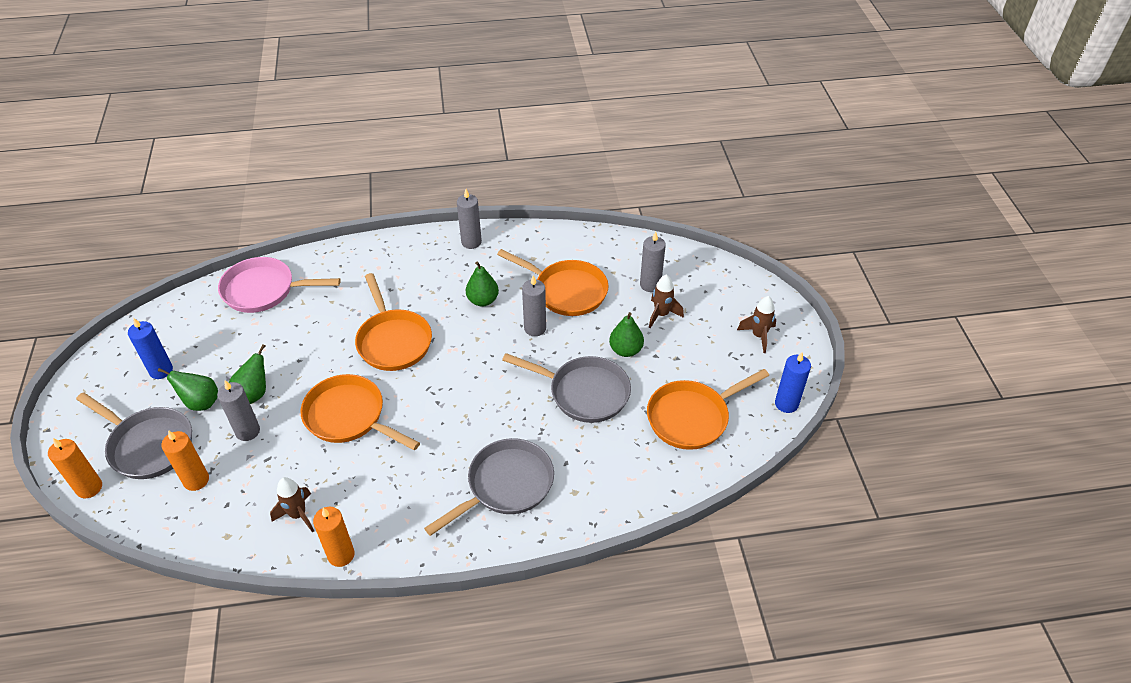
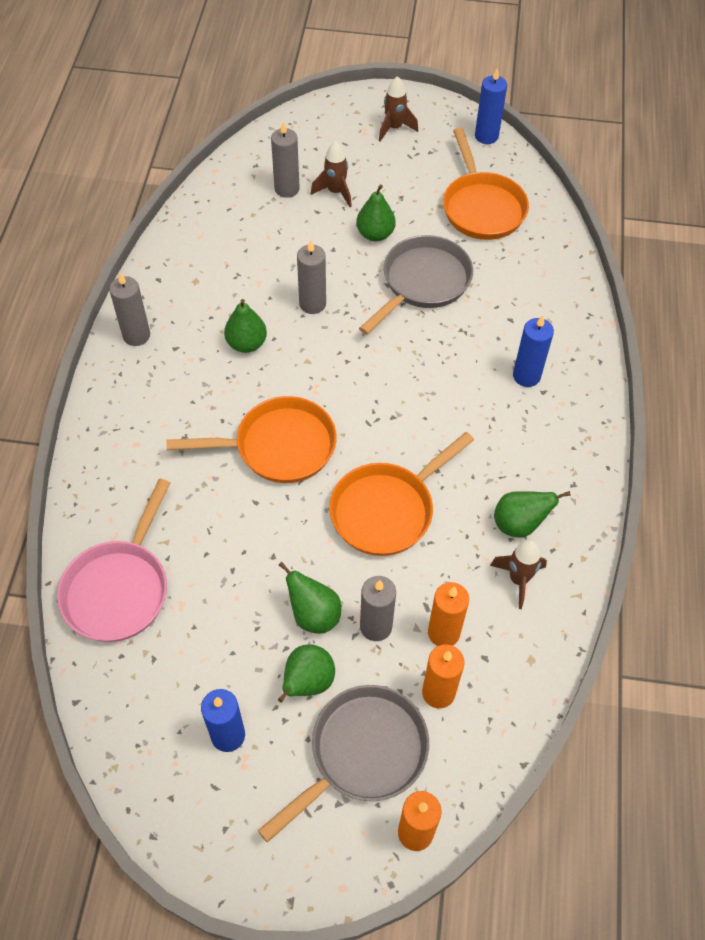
camera: 75 degrees left, 10 degrees up
(341, 555) = (581, 541): orange candle -> orange candle (443, 633)
(350, 506) = (519, 524): none -> green pear
(506, 485) = (526, 376): grey pan -> blue candle
(566, 291) = (265, 262): orange pan -> none

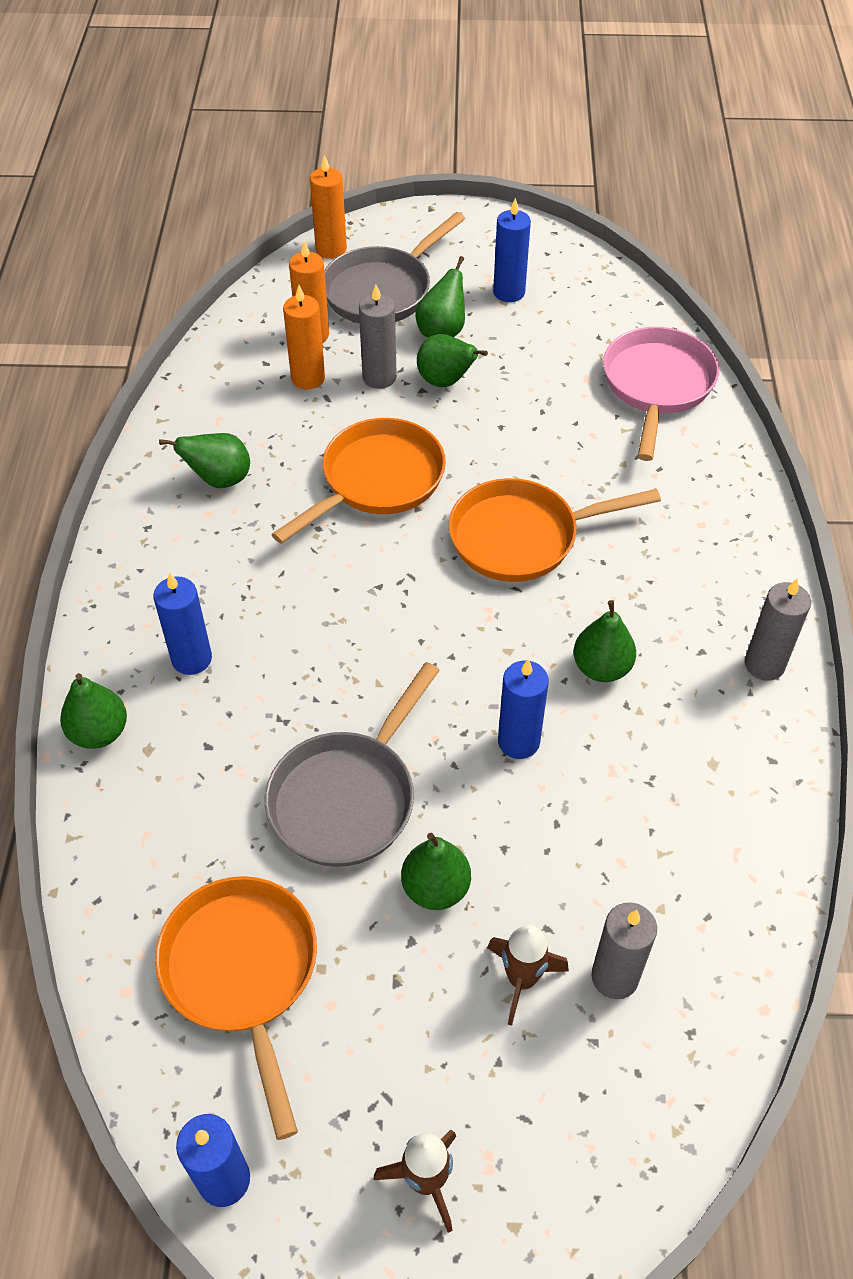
camera: 175 degrees right, 5 degrees down
(312, 304) = (518, 741): grey candle -> blue candle
(518, 579) = (225, 428): brown rocket -> none
(581, 334) = (99, 732): none -> green pear

